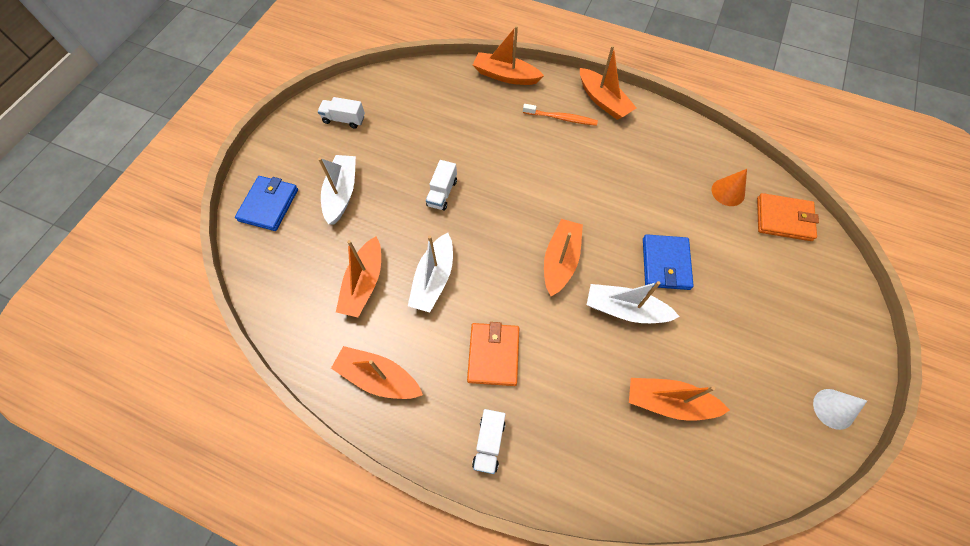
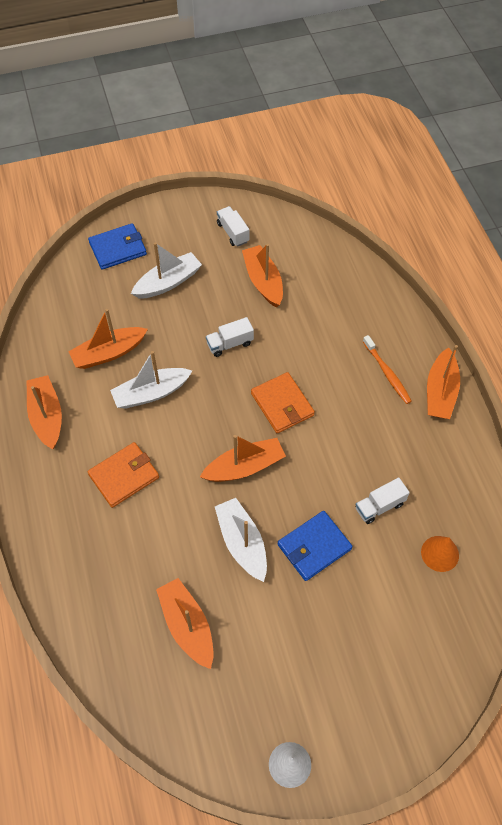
camera: 50 degrees right, 5 degrees down
(489, 443) = (55, 520): white truck -> white truck (379, 506)
(505, 76) = (389, 303): orange boat -> orange boat (263, 281)
(783, 219) = (455, 618): orange wallet -> orange wallet (282, 404)

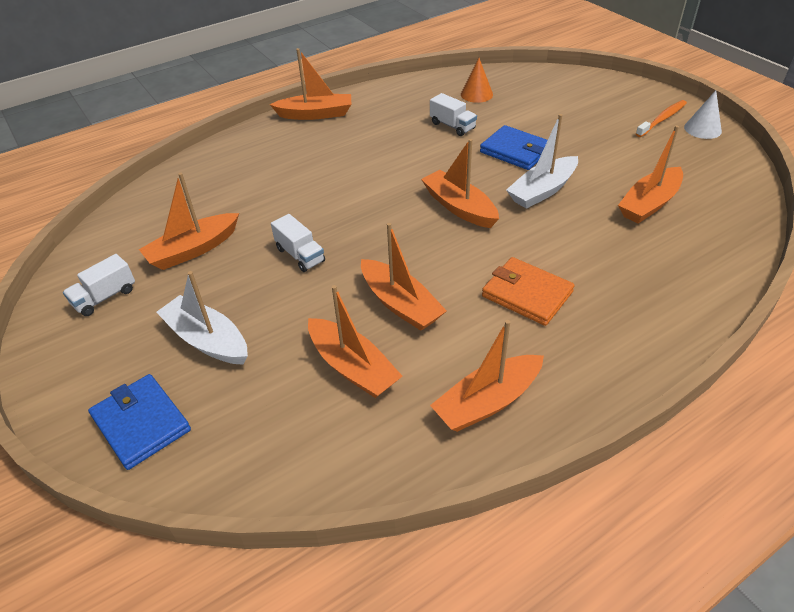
camera: 105 degrees left, 15 degrees down
(151, 393) = (400, 304): white boat -> orange boat
(282, 404) = (370, 199): orange wallet -> none
(387, 373) = (304, 144): orange toothbrush -> orange toothbrush (662, 119)

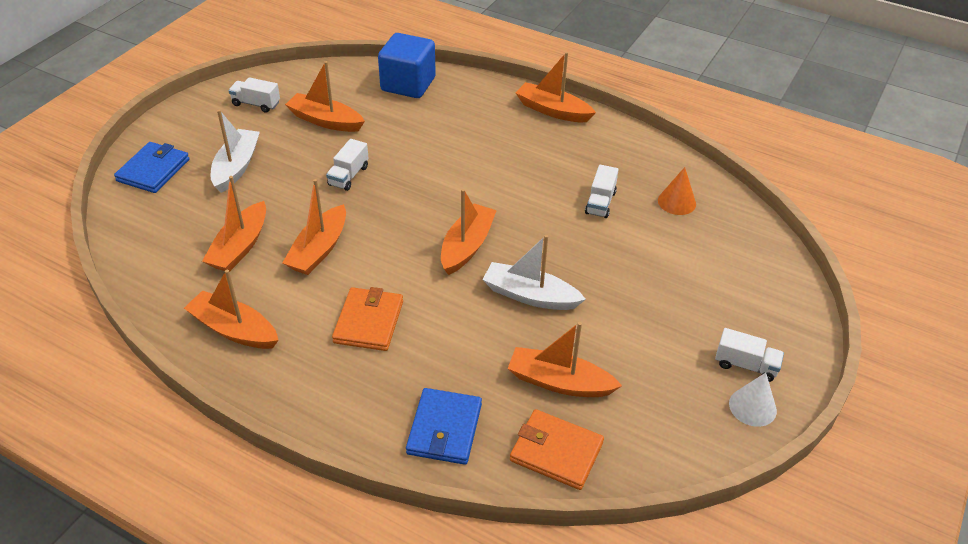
camera: 60 degrees right, 0 degrees up
(192, 180) = (408, 84): none -> blue cube
(316, 114) = (553, 110): orange boat -> orange boat turned 150 degrees clockwise
(515, 151) = (587, 259): blue wallet -> blue wallet (444, 429)
(662, 119) = (745, 365): orange toothbrush -> white truck
(724, 226) = (556, 452): none -> orange wallet

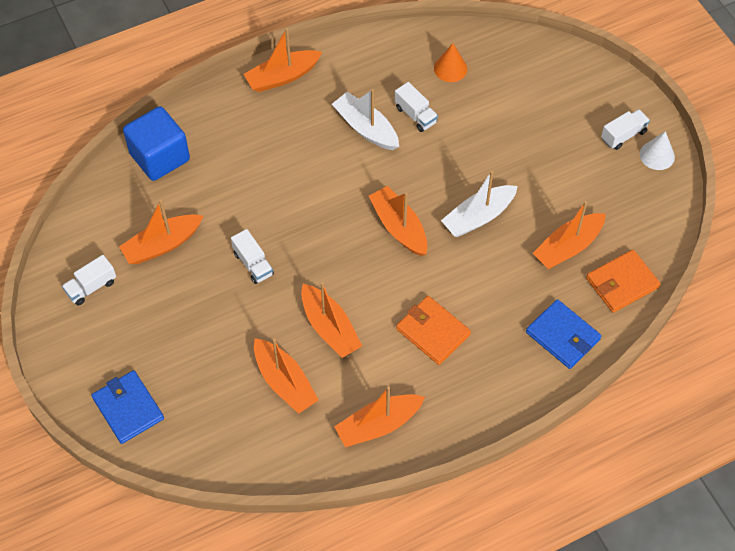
camera: 55 degrees left, 15 degrees up
(236, 167) = (175, 341): white boat -> white boat (366, 128)

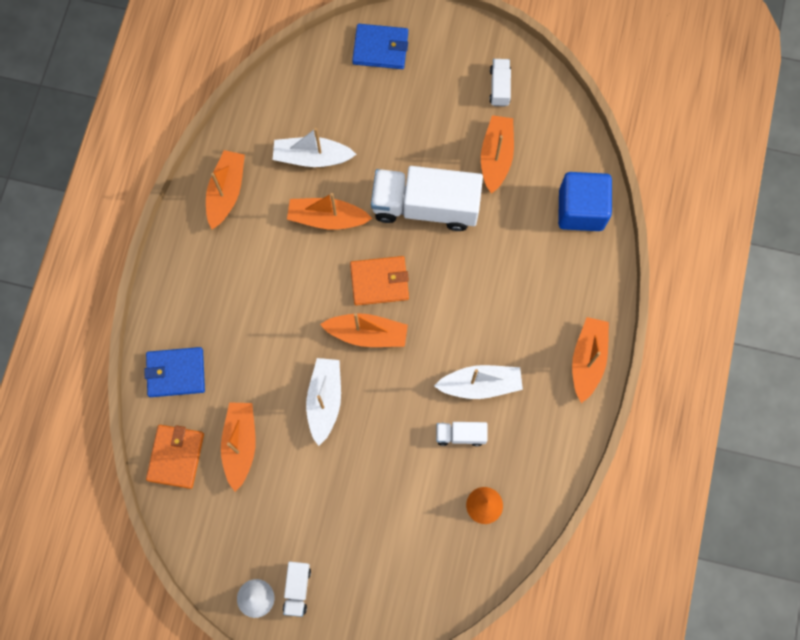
camera: 130 degrees right, 15 degrees up
(253, 264) = (425, 206): white truck -> white truck, size x2.22
(284, 382) = (312, 157): orange boat -> white boat
(433, 332) = (261, 285): orange wallet -> orange wallet (379, 282)

